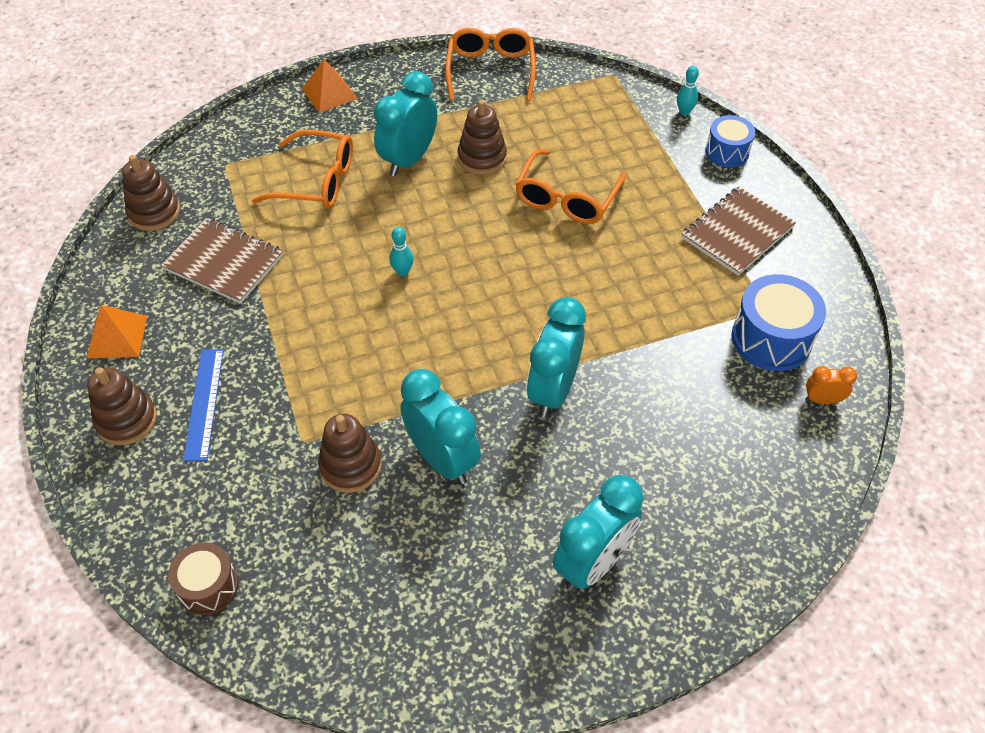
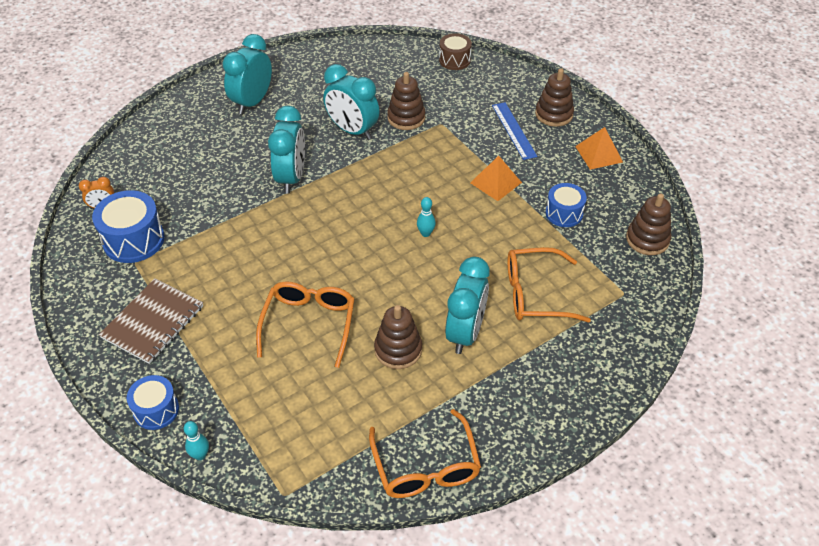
camera: 165 degrees right, 5 degrees down
(224, 262) = (564, 213): brown notebook -> blue drum
(329, 93) = (581, 393): orange pyramid -> orange pyramid (495, 182)

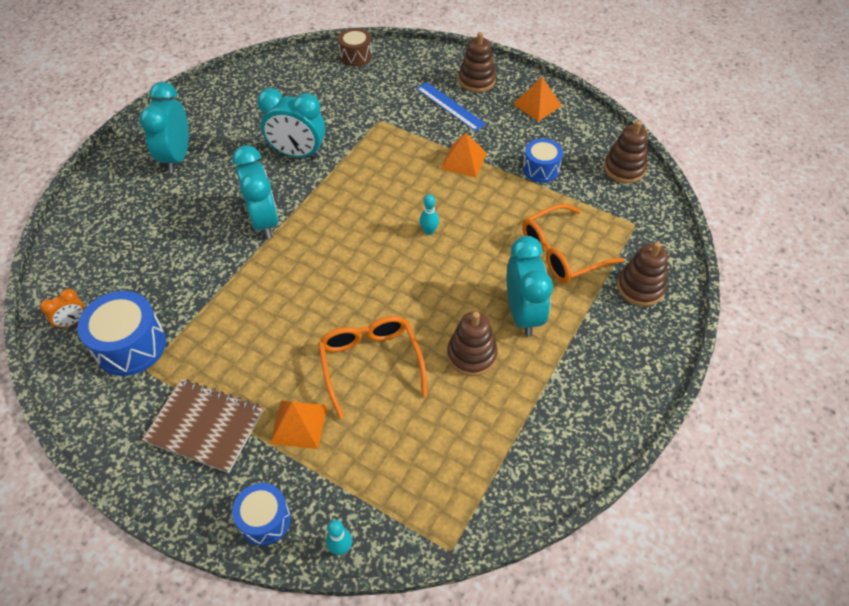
camera: 25 degrees left, 5 degrees up
(153, 322) = (205, 426): brown notebook -> brown notebook turned 75 degrees counterclockwise
(224, 349) = (299, 424): none -> orange pyramid
(406, 118) = (343, 125): brown stacking toy -> brown stacking toy (640, 287)
(426, 467) = (566, 459): orange glasses -> none

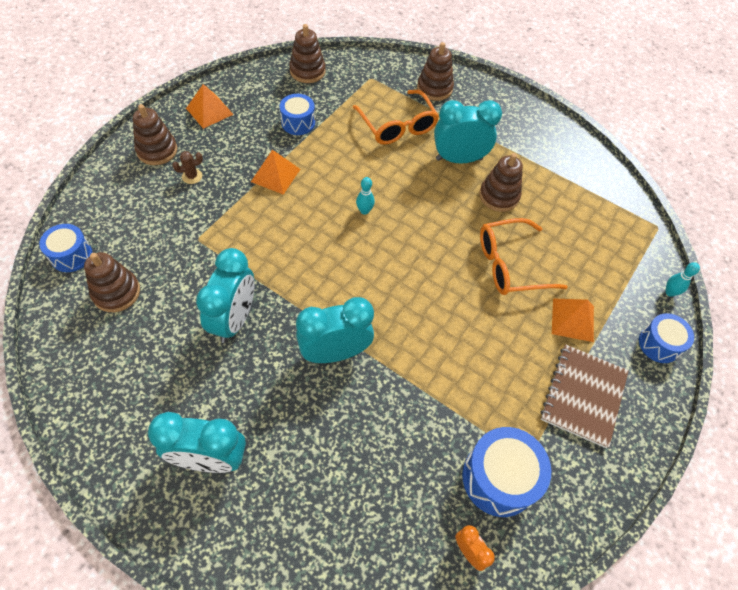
camera: 90 degrees left, 5 degrees up
(322, 85) = (116, 292): none -> brown stacking toy
(356, 56) = (71, 255): brown drum -> blue drum
(450, 106) = (192, 176): blue ruler -> brown cactus

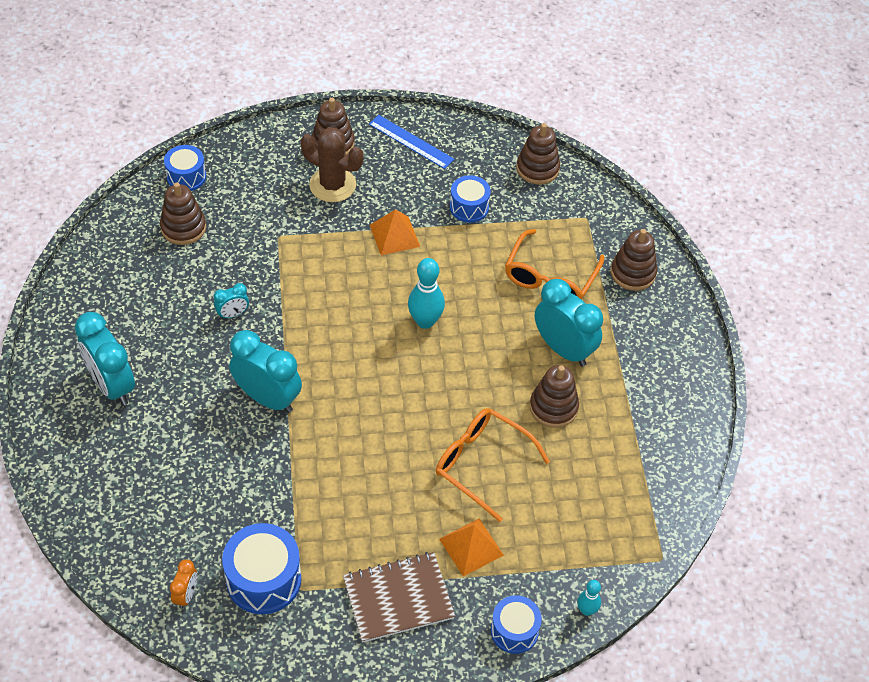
camera: 50 degrees right, 5 degrees down
(192, 176) = (332, 185): brown cactus -> brown cactus, size x2.16
(209, 111) = (411, 141): orange pyramid -> blue ruler
(234, 319) = (233, 314): turquoise clock -> turquoise clock, size x0.48
(364, 211) = (425, 321): turquoise bowling pin -> turquoise bowling pin, size x1.77

